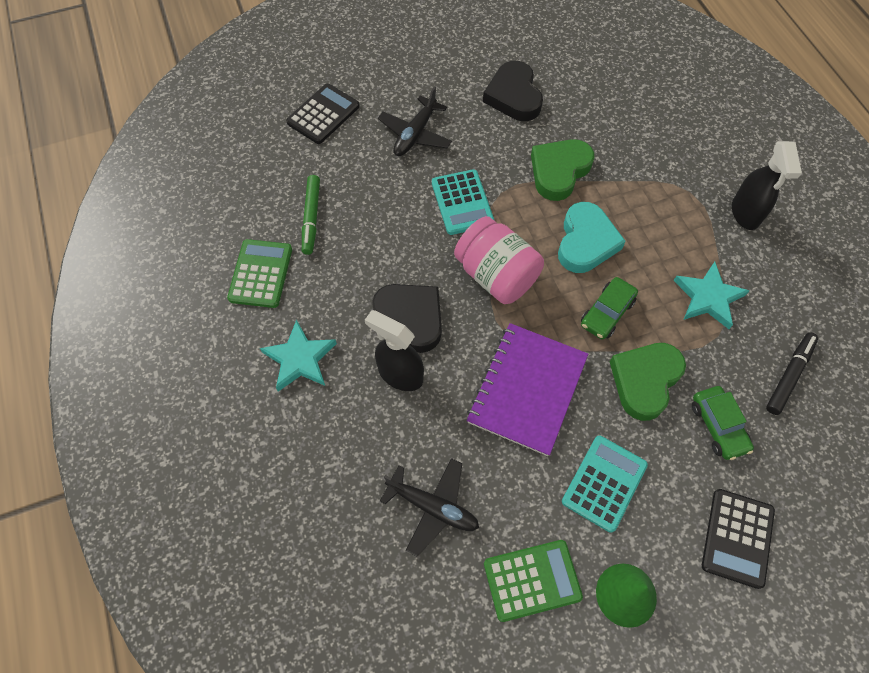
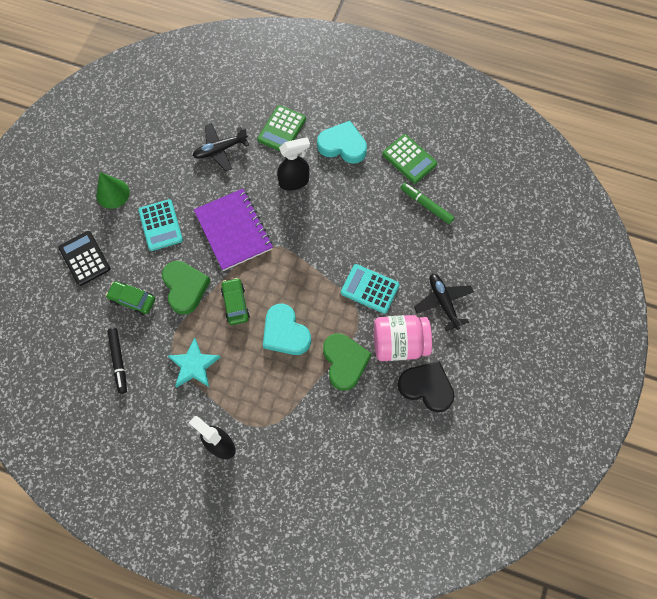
camera: 130 degrees right, 5 degrees up
(300, 359) = (342, 145): turquoise star -> turquoise heart
(323, 114) = (502, 262): black calculator -> none
(411, 317) = (320, 209): black heart -> none
(496, 275) = (307, 268): pink jar -> pink jar (399, 344)
(532, 580) = (154, 163): green calculator -> green calculator (282, 129)

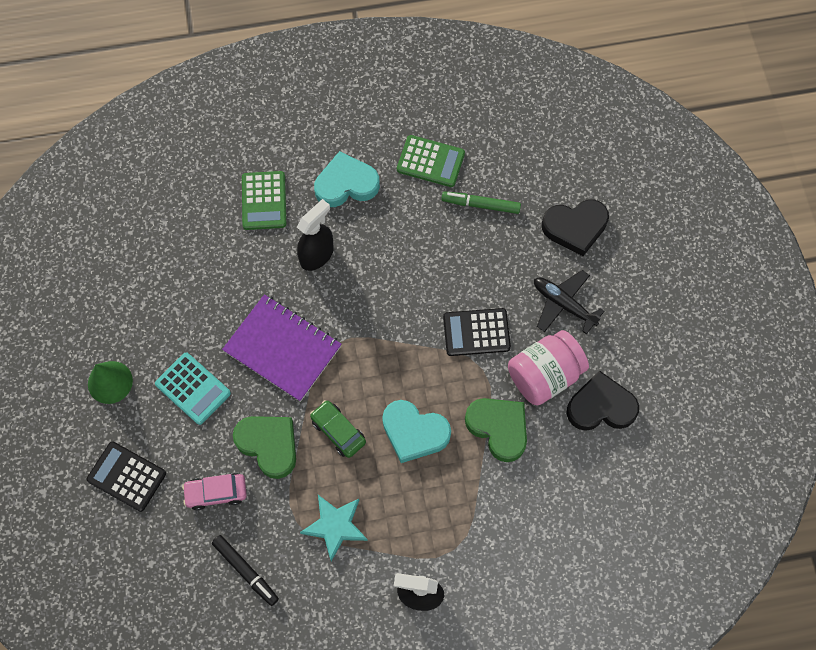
camera: 30 degrees left, 0 degrees up
(132, 300) = (216, 493): green car -> pink car
(220, 149) = (206, 262): black plane -> none
(370, 289) = (476, 332): turquoise calculator -> black calculator
(484, 254) = (575, 227): none -> black heart

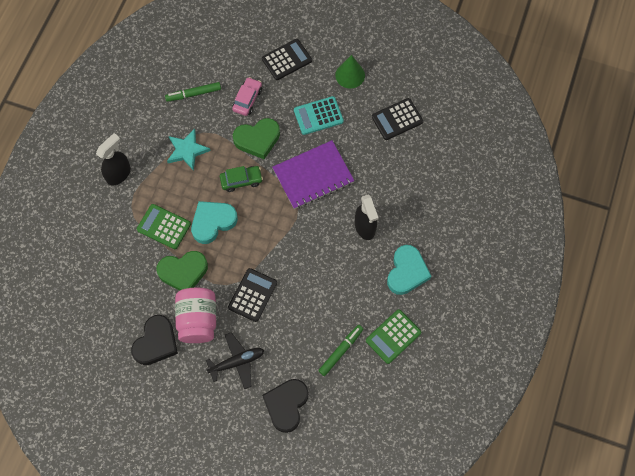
camera: 120 degrees right, 0 degrees up
(148, 292) = (397, 119): none -> black calculator
(246, 571) = (193, 94): black marker -> green marker
(264, 201) = (423, 215): green calculator -> green calculator (164, 227)

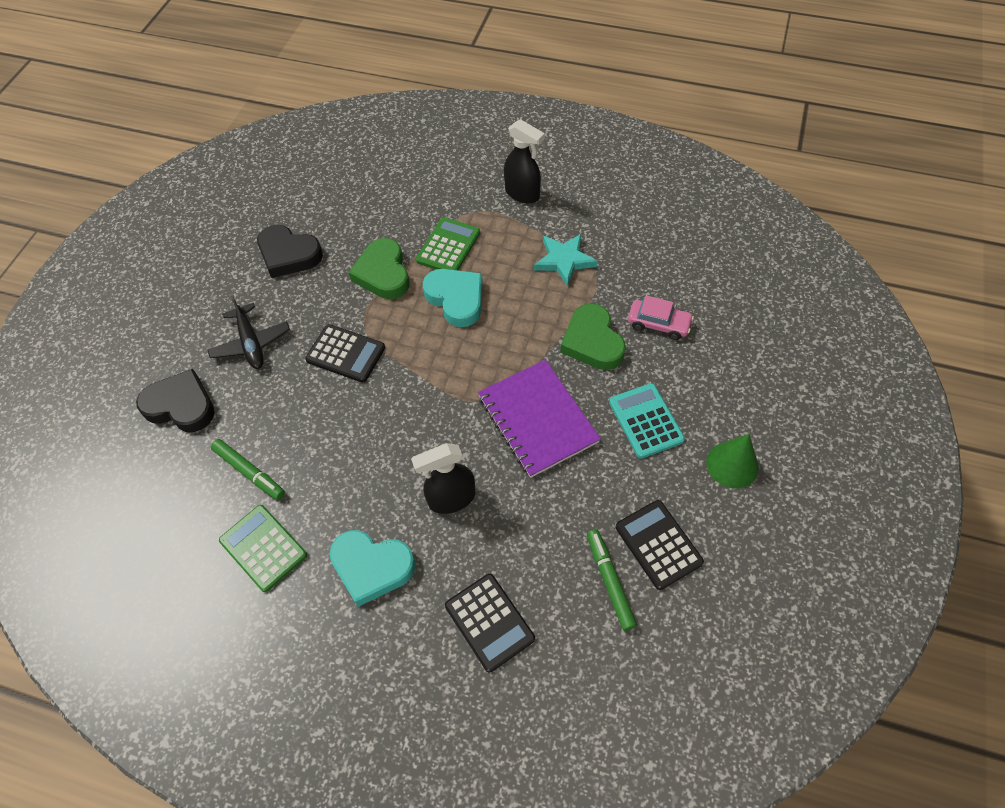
camera: 90 degrees right, 10 degrees down
(193, 94) = (656, 259): green marker -> green marker (609, 581)
(198, 320) = (314, 295): pink jar -> none
(241, 180) = (523, 327): green car -> none
(287, 60) = (740, 370): black calculator -> black calculator (489, 622)

